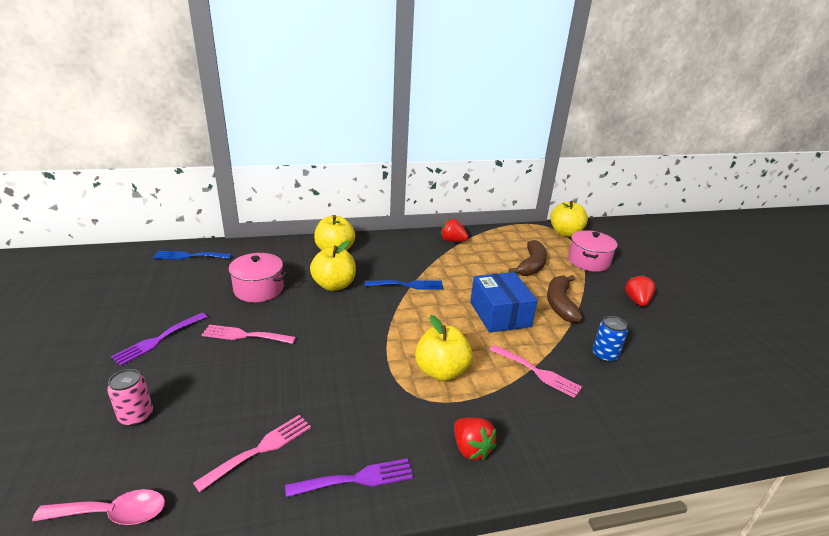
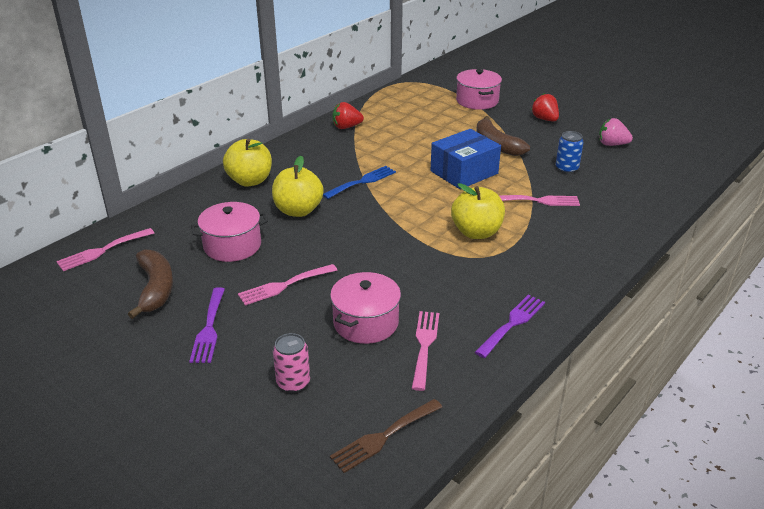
camera: 35 degrees left, 5 degrees up
(113, 513) = (383, 437): pink spoon -> brown fork
(189, 256) = (102, 251): blue fork -> pink fork
(250, 399) = (366, 322): none -> pink pot
(471, 449) = (557, 268): red strawberry -> none
(499, 314) = (464, 172): blue box -> blue box turned 75 degrees counterclockwise
(531, 265) = (439, 122): brown banana -> brown banana (156, 289)
(565, 233) = (431, 82): yellow apple -> none
(685, 354) = (612, 144): none -> pink strawberry

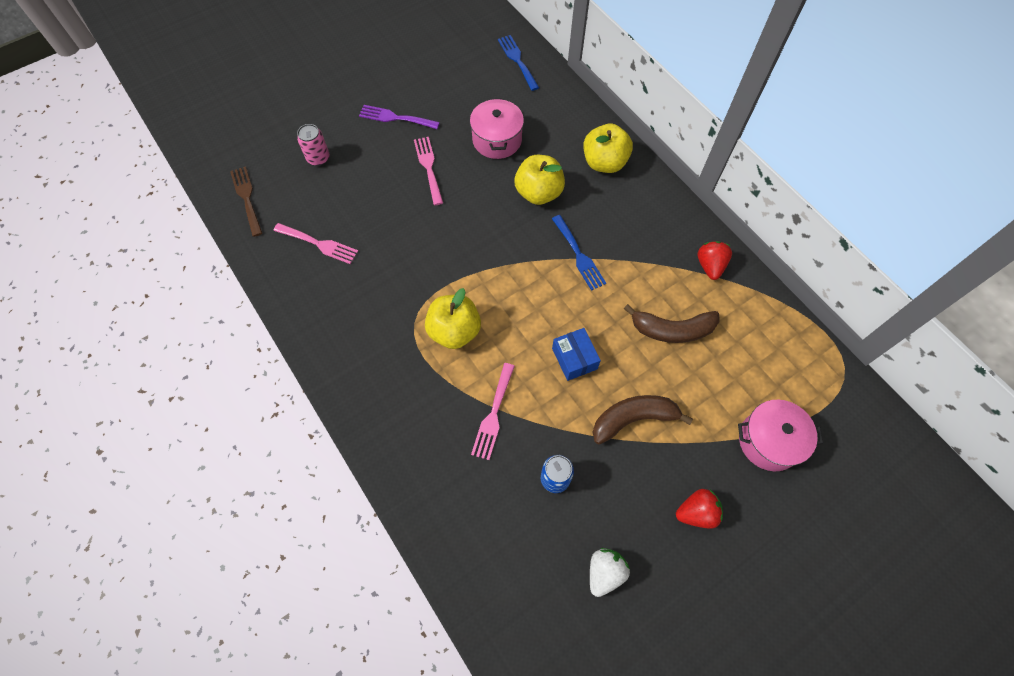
camera: 105 degrees right, 30 degrees up
(102, 251) = (517, 60): pink fork -> blue fork
(156, 289) = (455, 90): brown banana -> brown banana (672, 330)
(366, 322) = (361, 212): pink pot -> none
(464, 172) = (574, 358): blue box -> blue box, size x0.63
(512, 323) = (316, 313): purple fork -> none
(612, 144) = (605, 572): pink strawberry -> white strawberry

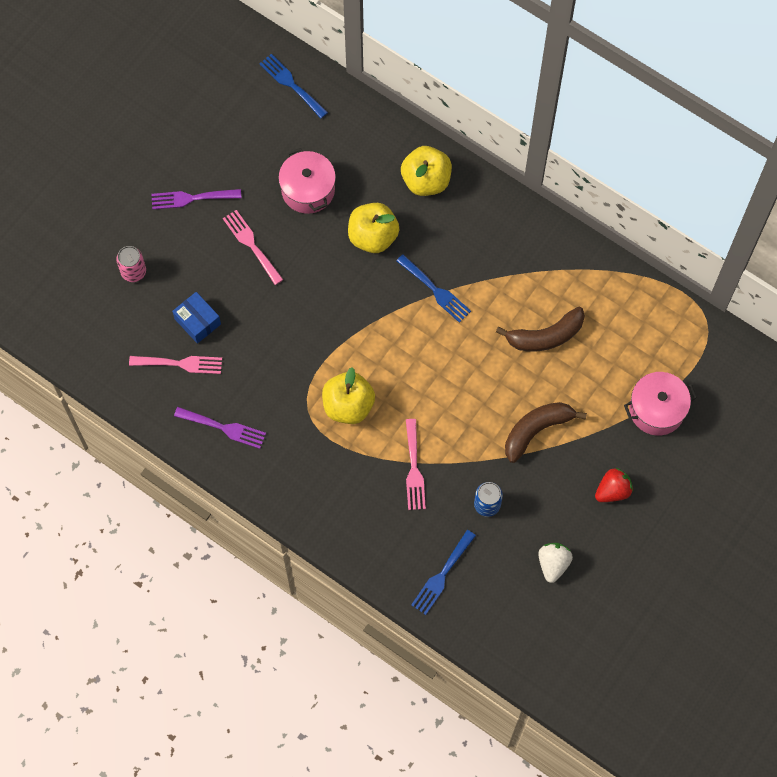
camera: 20 degrees left, 5 degrees up
(247, 198) = (83, 340): brown fork -> none
(329, 312) = (224, 428): none -> purple fork
(478, 539) = (442, 575): none -> blue fork
(574, 358) = (466, 394): blue box -> blue box (197, 321)
(710, 266) = (562, 260): red strawberry -> none

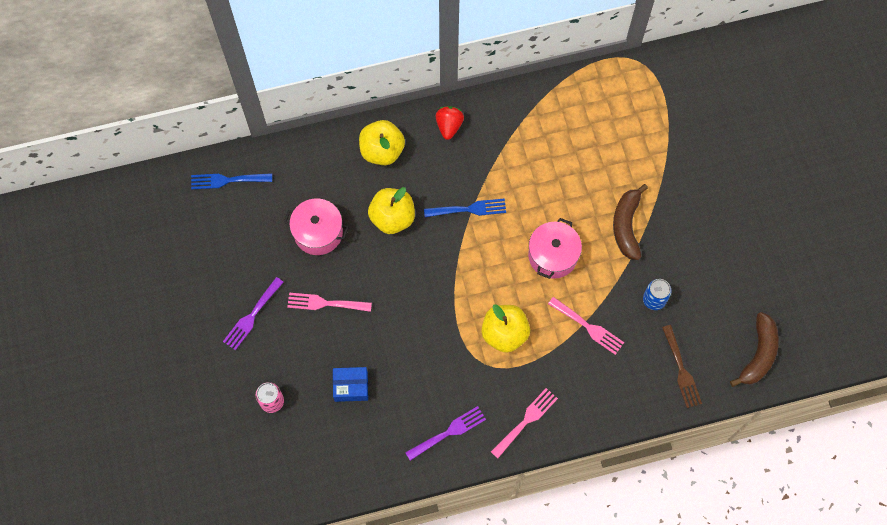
camera: 50 degrees left, 0 degrees up
(180, 363) = (373, 424): pink fork -> pink fork (526, 420)
(442, 575) = (681, 370): blue fork -> brown fork
(545, 336) = (563, 166): brown banana -> brown banana (758, 354)
(553, 564) = (731, 291): white strawberry -> none
(612, 490) = (709, 212): red strawberry -> red strawberry (449, 126)
(656, 409) = (674, 140): pink pot -> pink pot (553, 255)

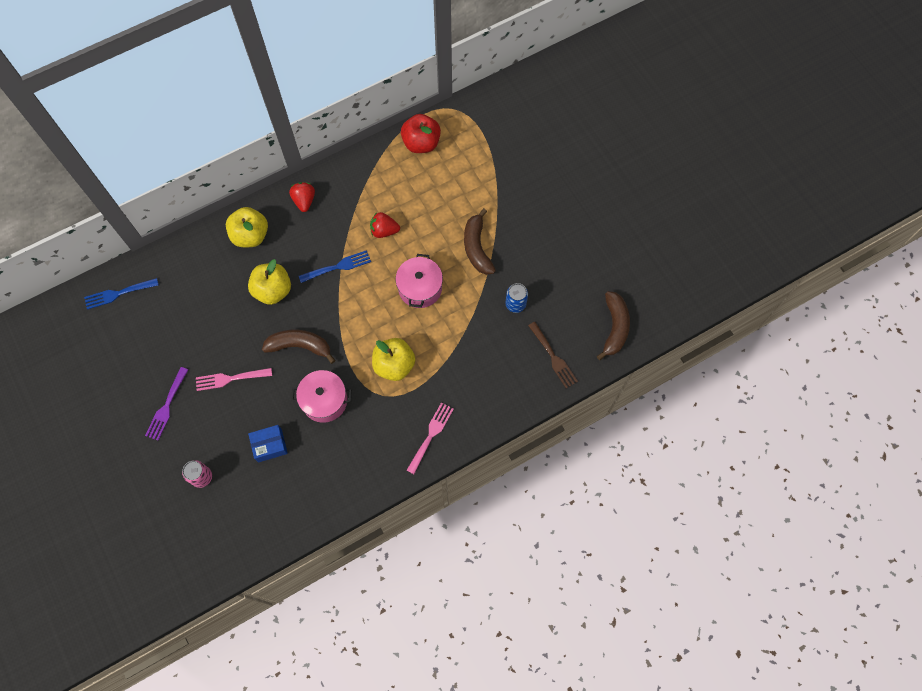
camera: 15 degrees left, 0 degrees up
(318, 232) = (210, 319): pink pot -> pink pot (324, 400)
(407, 286) = (300, 346): none -> brown banana
(449, 432) = (365, 463): purple fork -> none
(528, 181) = (384, 231): none -> red strawberry
(588, 327) = (465, 341): pink fork -> none
(593, 92) = (421, 143): none -> red apple

